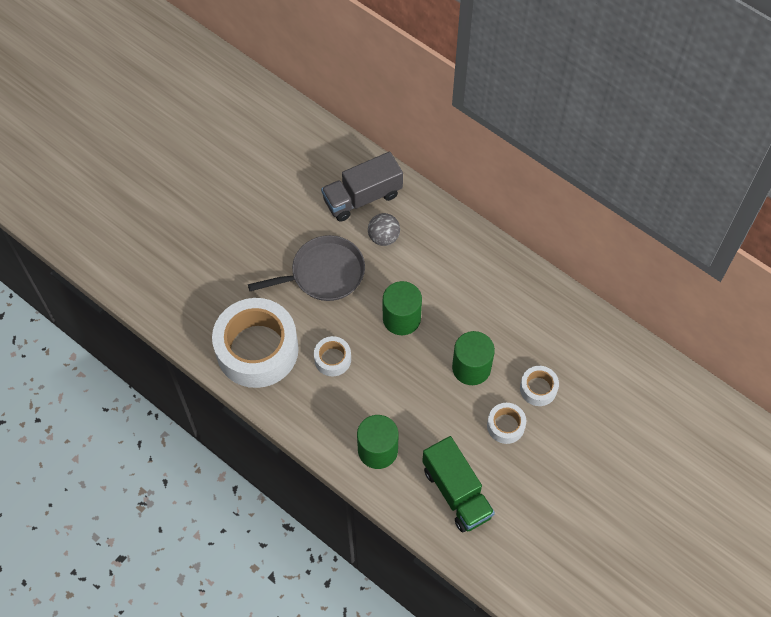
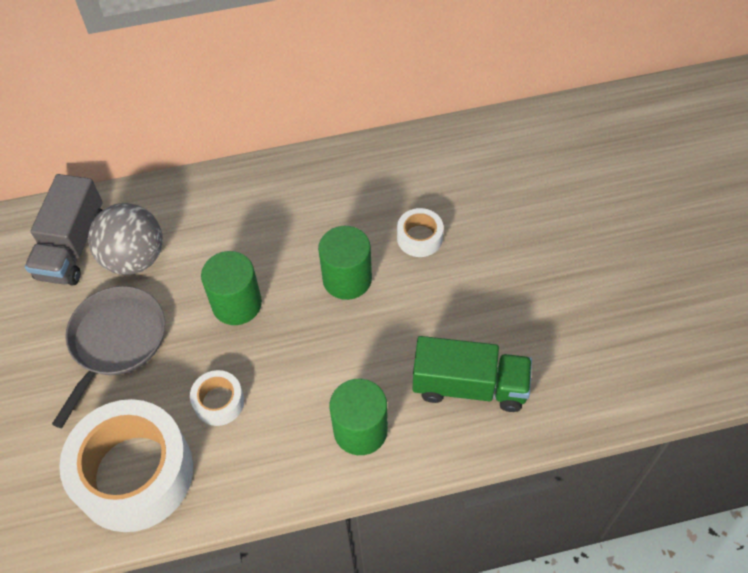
camera: 50 degrees left, 5 degrees down
(383, 237) = (134, 258): grey ball -> grey ball, size x1.65
(505, 426) = (434, 291): white tape -> none

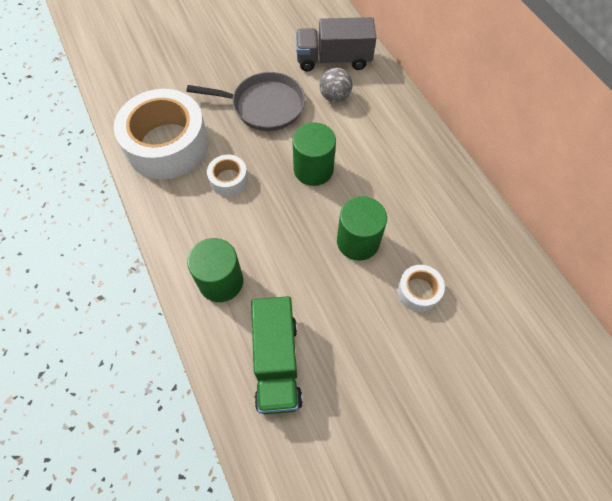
camera: 75 degrees right, 5 degrees up
(134, 258) = (335, 97): grey ball -> grey ball, size x0.61

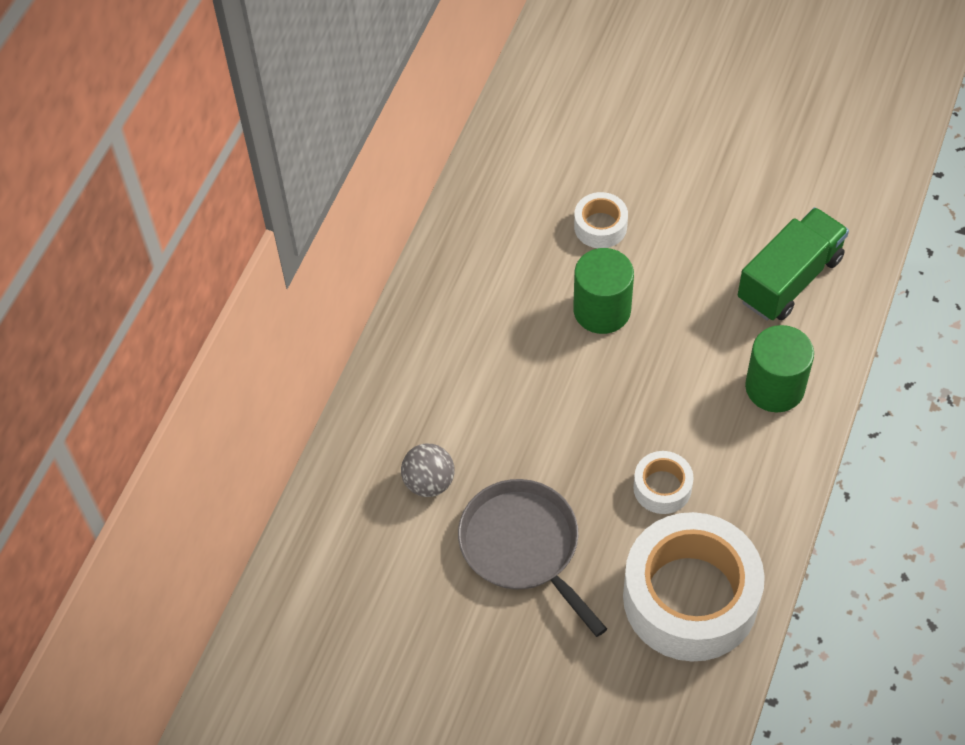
camera: 130 degrees left, 5 degrees down
(313, 169) = (559, 417): green cylinder -> none
(333, 60) = (365, 535): grey truck -> none

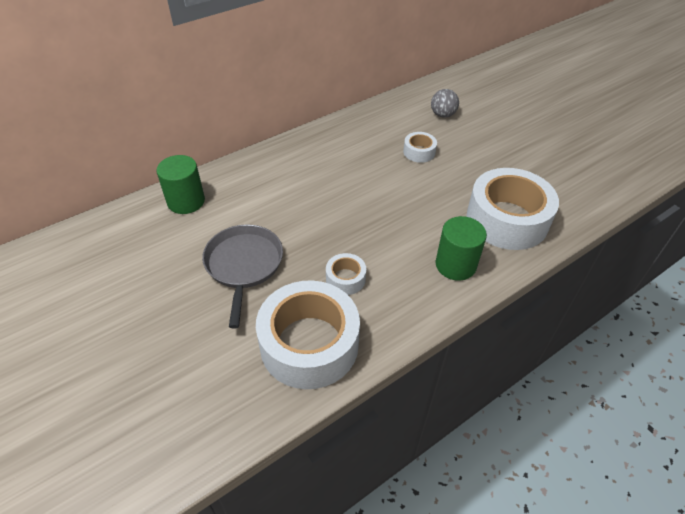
camera: 30 degrees right, 10 degrees down
(429, 482) = (228, 212): grey ball -> grey ball (442, 115)
(602, 310) = (387, 185): green cylinder -> green cylinder (186, 201)
(789, 279) = (507, 219): green truck -> white tape

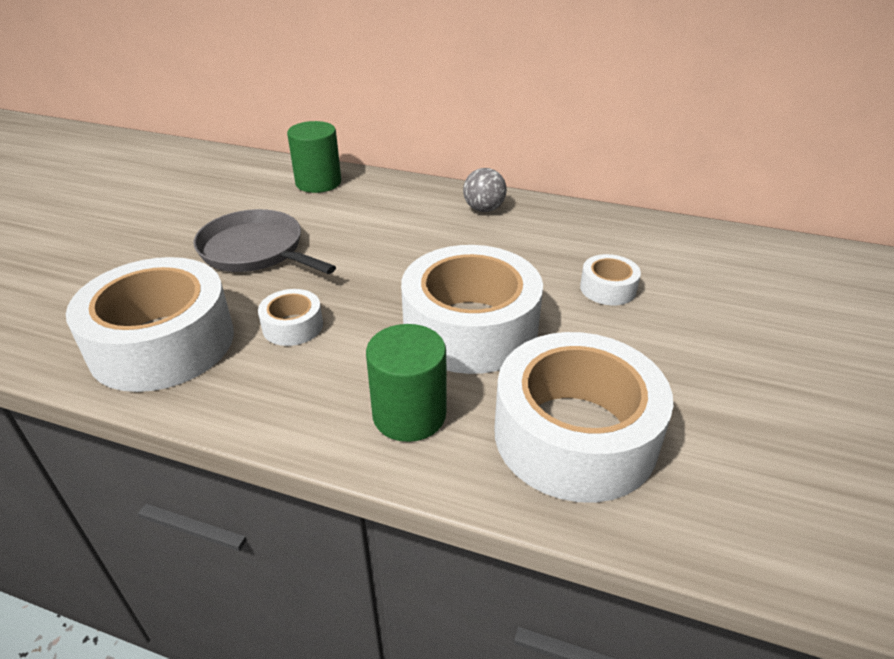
camera: 55 degrees right, 10 degrees down
(244, 265) = (255, 250): grey pan -> grey pan turned 105 degrees counterclockwise
(408, 212) = (470, 328): none -> white tape
(442, 115) = (723, 277): grey ball -> grey ball (484, 209)

